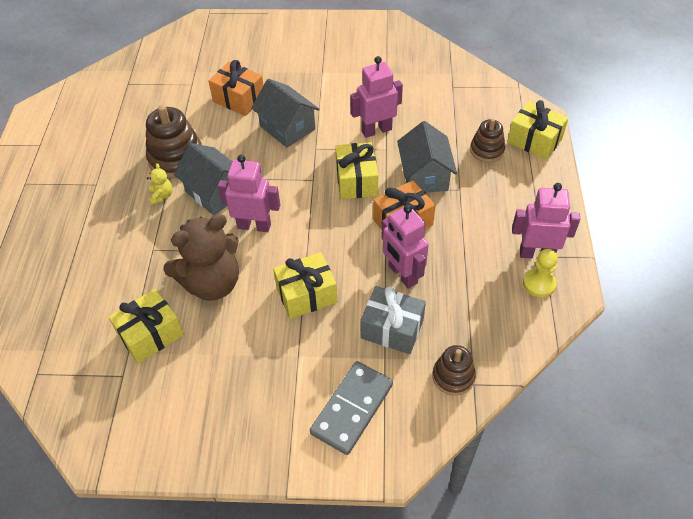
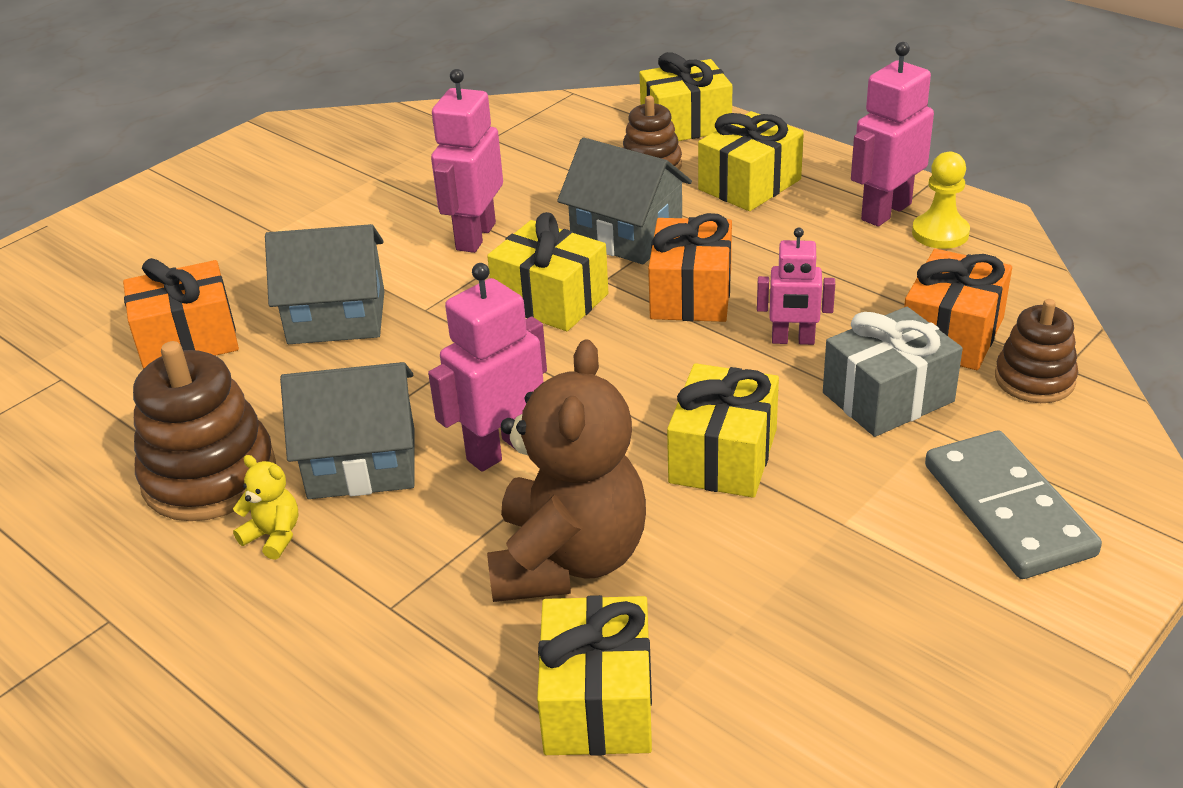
camera: 50 degrees left, 15 degrees down
(402, 275) = (793, 340): pink robot -> pink robot, size x0.64
(459, 329) = (952, 334): none -> orange gift
(507, 192) = (749, 184): none -> yellow gift

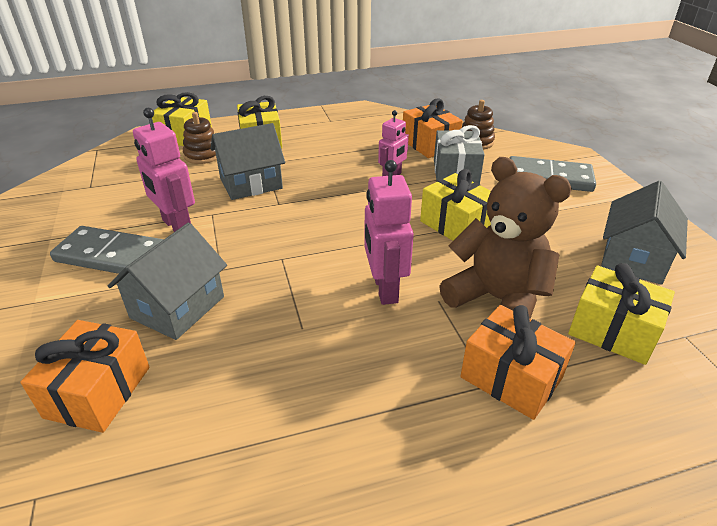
camera: 60 degrees left, 0 degrees up
(209, 476) = (279, 433): brown stacking toy -> none
(273, 536) = (378, 418): yellow teddy bear -> none
(362, 463) = (342, 349): grey house -> grey house (633, 258)
(382, 228) = (111, 255): none -> grey domino
(551, 300) = (273, 224): yellow gift -> none
(691, 294) = (324, 186): orange gift -> orange gift (511, 377)
(885, 211) = (329, 123): pink robot -> none
(940, 233) = (360, 120): yellow pawn -> none

